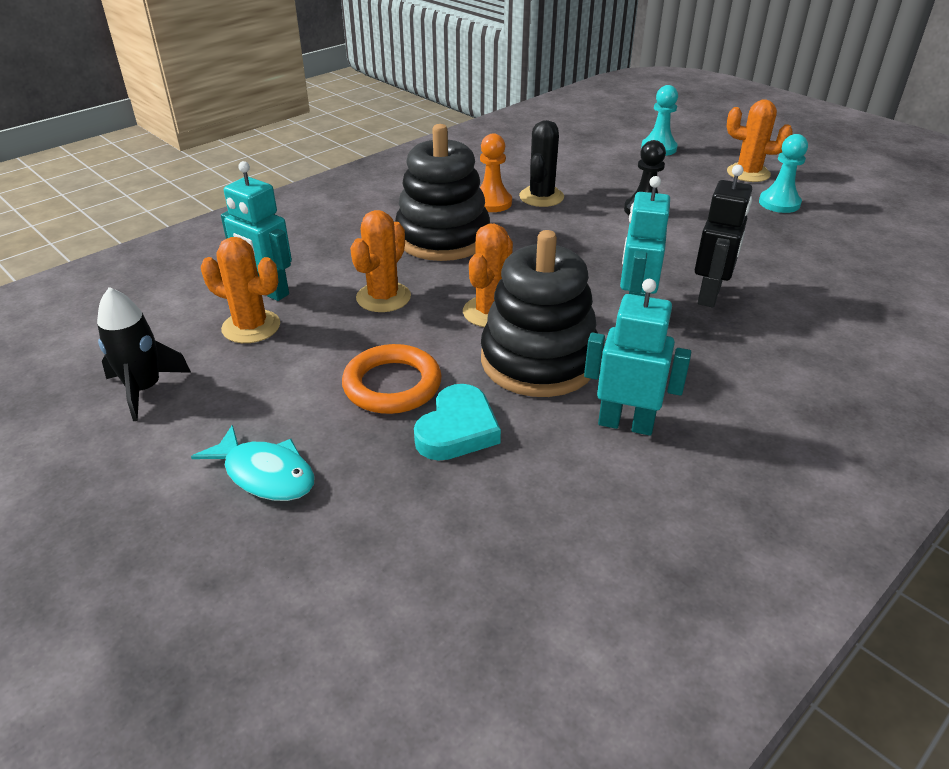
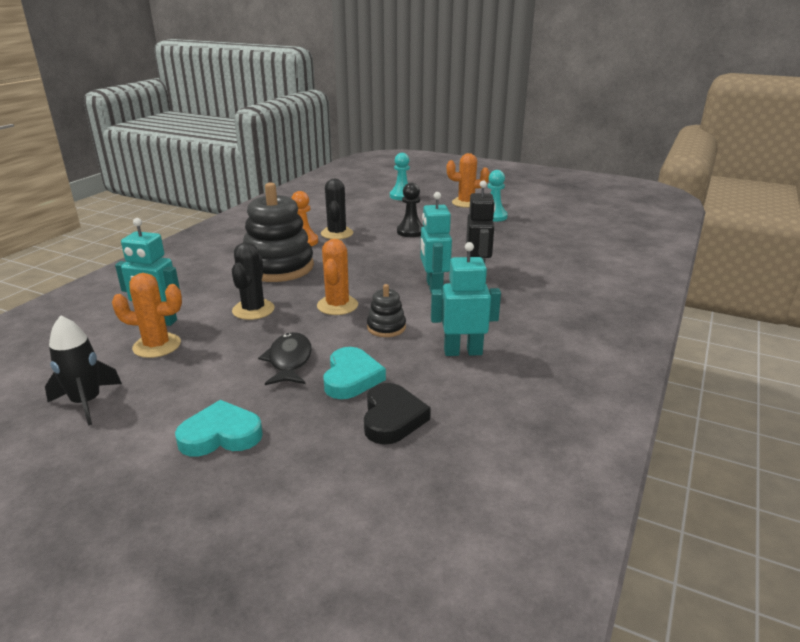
camera: 20 degrees left, 10 degrees down
(265, 474) = (221, 435): turquoise fish -> turquoise heart
(383, 297) = (253, 310): orange cactus -> black cactus
(392, 385) = (289, 361): orange ring -> black fish
(481, 506) = (392, 418): none -> black heart
(538, 360) = (386, 327): black stacking toy -> black stacking toy, size x0.46

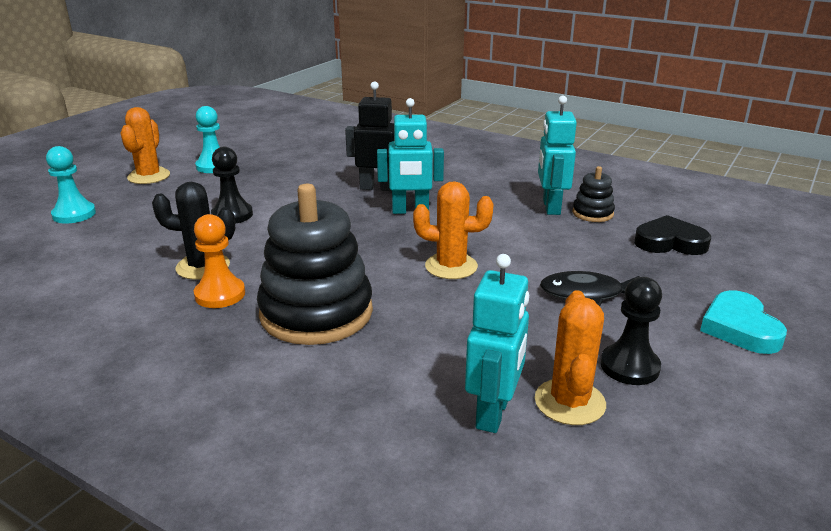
camera: 85 degrees left, 0 degrees up
(87, 402) = (730, 443): black rocket -> none
(185, 371) = (629, 366): none -> black pawn
(253, 310) = (459, 326): black cactus -> none
(351, 378) = (611, 259): turquoise heart -> none
(386, 327) = (506, 239): black stacking toy -> black stacking toy (592, 213)

